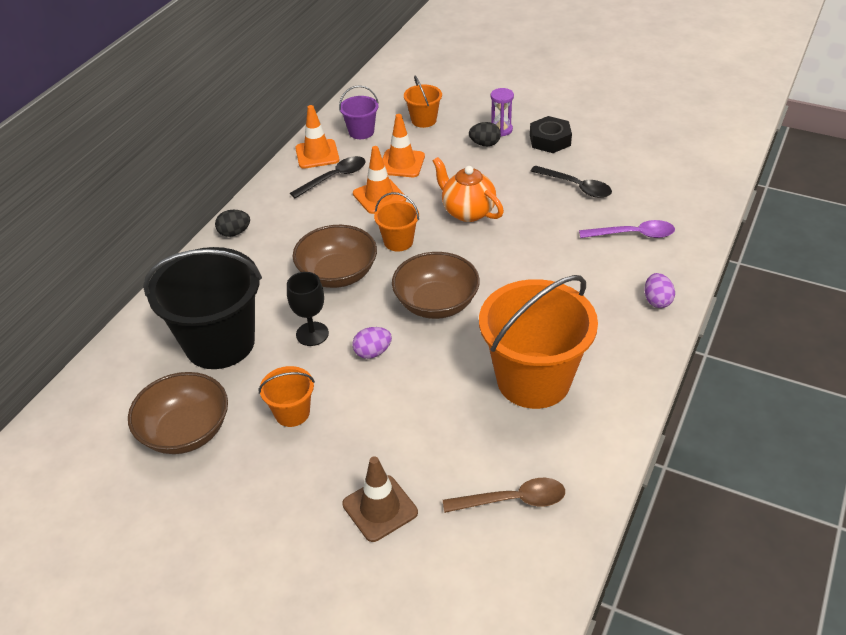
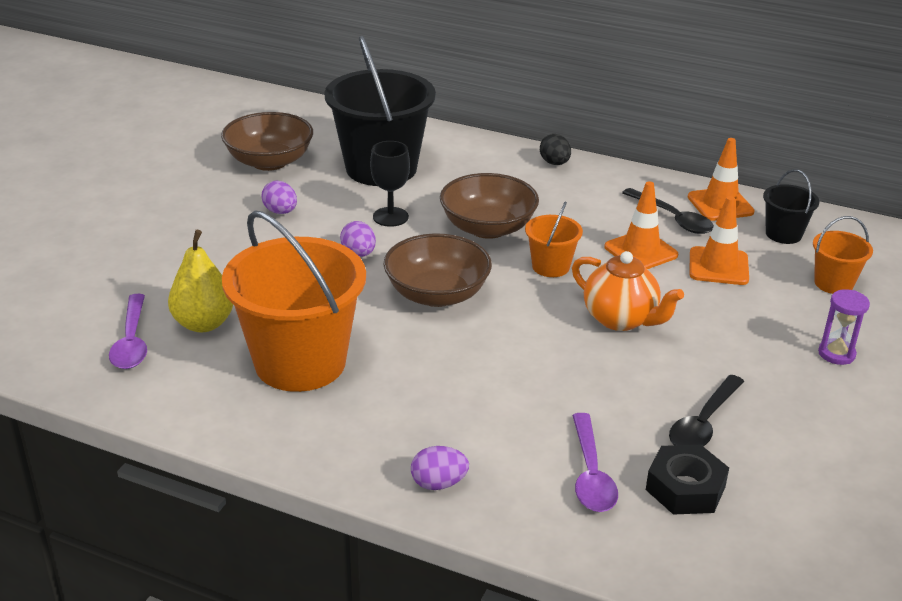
camera: 85 degrees right, 10 degrees down
(292, 413) = (280, 212): orange bucket -> purple egg
(361, 132) = (783, 234): purple bucket -> black bucket
(380, 508) = (149, 263): brown traffic cone -> none
(467, 212) = (621, 319): orange teapot -> orange teapot turned 90 degrees clockwise
(482, 450) = (203, 324): none -> yellow pear
(484, 144) = (791, 337): black egg -> none
(513, 500) = (131, 341): brown spoon -> purple spoon
(550, 140) = (825, 402): black nut -> black nut (685, 488)

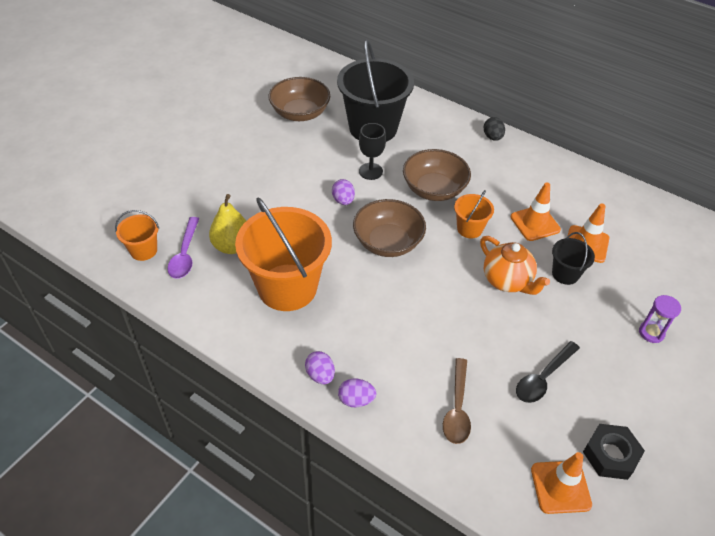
camera: 10 degrees right, 15 degrees up
(280, 212) = (299, 157): purple egg -> purple egg (320, 375)
(591, 474) = (457, 408): purple spoon -> brown spoon
(673, 218) = (564, 197): black spoon -> none
(685, 488) = (517, 430): black nut -> black nut (610, 455)
(720, 204) = (601, 189): orange traffic cone -> orange traffic cone (560, 487)
(783, 234) = (640, 221): black bucket -> black bucket (565, 274)
(833, 283) = (665, 270): orange bucket -> orange bucket (143, 250)

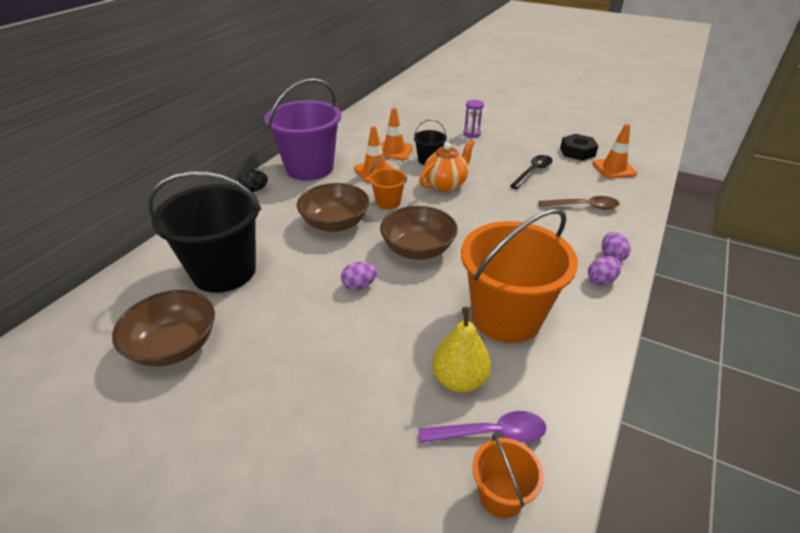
camera: 95 degrees left, 10 degrees down
(370, 171) = (307, 268): black goblet -> none
(538, 173) = (309, 168): none -> purple bucket
(543, 378) = (533, 172): black spoon -> black spoon turned 90 degrees counterclockwise

